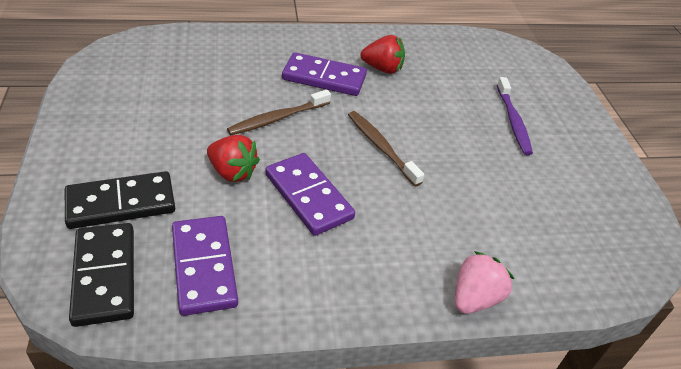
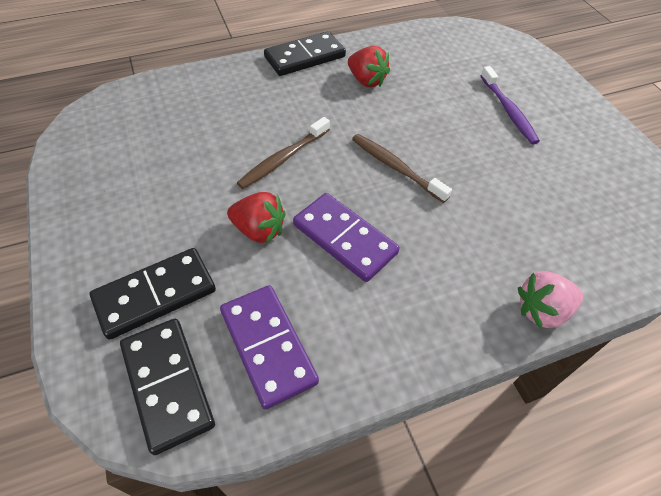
camera: 10 degrees left, 10 degrees up
(324, 77) = (313, 103): purple domino -> none
(331, 38) = (305, 57): none -> black domino
(382, 69) = (366, 81): red strawberry -> red strawberry turned 45 degrees clockwise
(475, 298) = (542, 310): pink strawberry -> pink strawberry turned 135 degrees counterclockwise

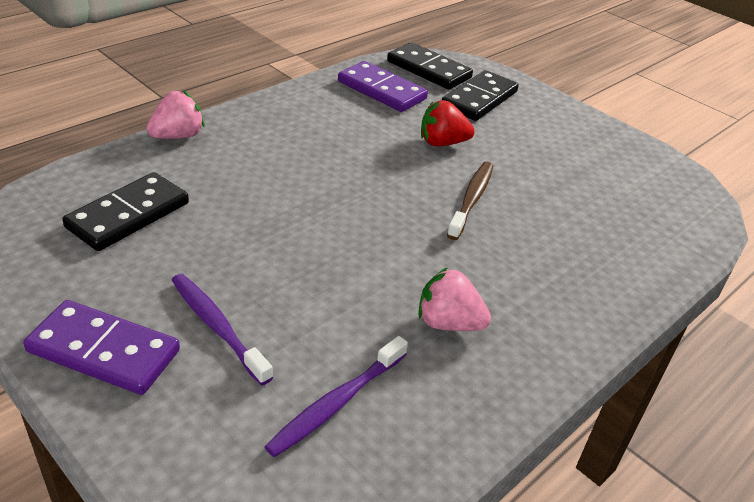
camera: 155 degrees right, 15 degrees down
(305, 57) = (565, 341): black domino -> black domino (128, 215)
(344, 239) = (366, 150): purple domino -> purple domino (104, 351)
(366, 81) = (448, 323): red strawberry -> pink strawberry
(395, 167) = (348, 216): brown toothbrush -> none
(448, 61) = (336, 403): none -> purple toothbrush

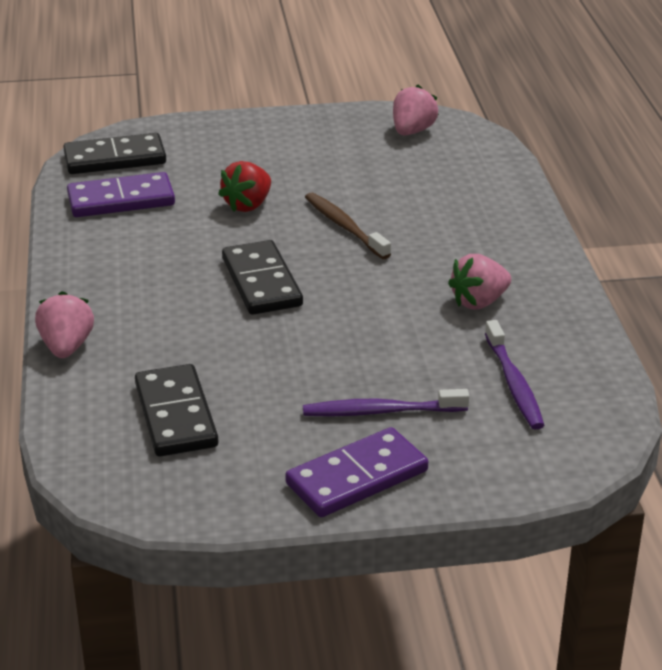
camera: 50 degrees left, 5 degrees down
(479, 99) = (200, 155): black domino -> black domino (261, 282)
(657, 181) = (412, 131): none -> pink strawberry

